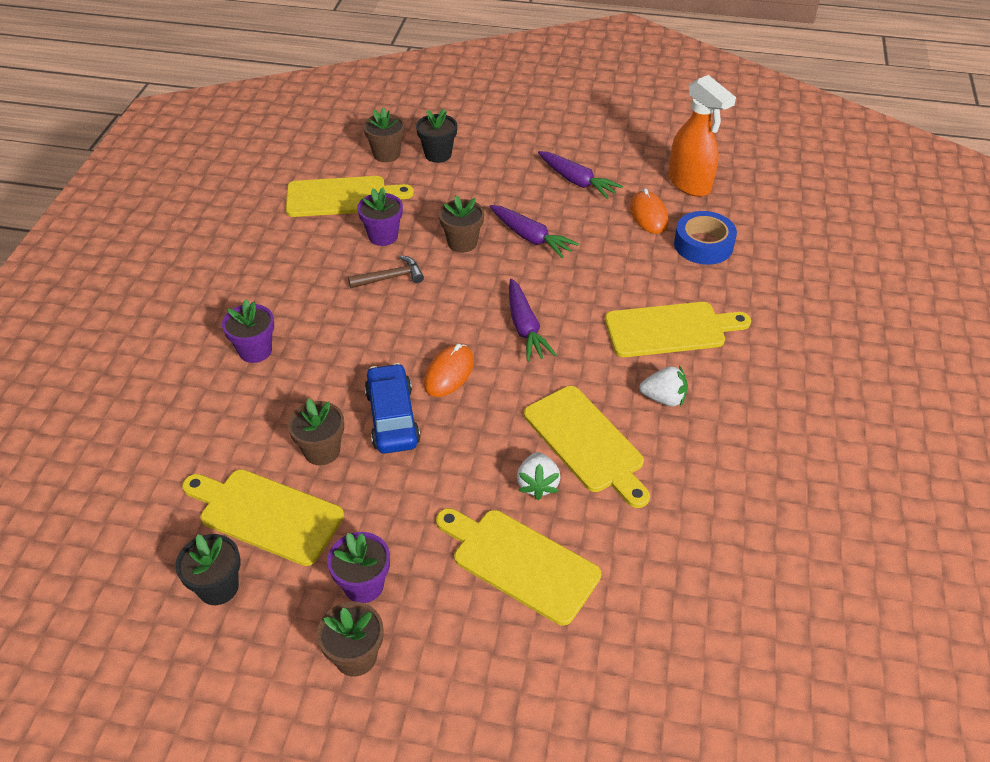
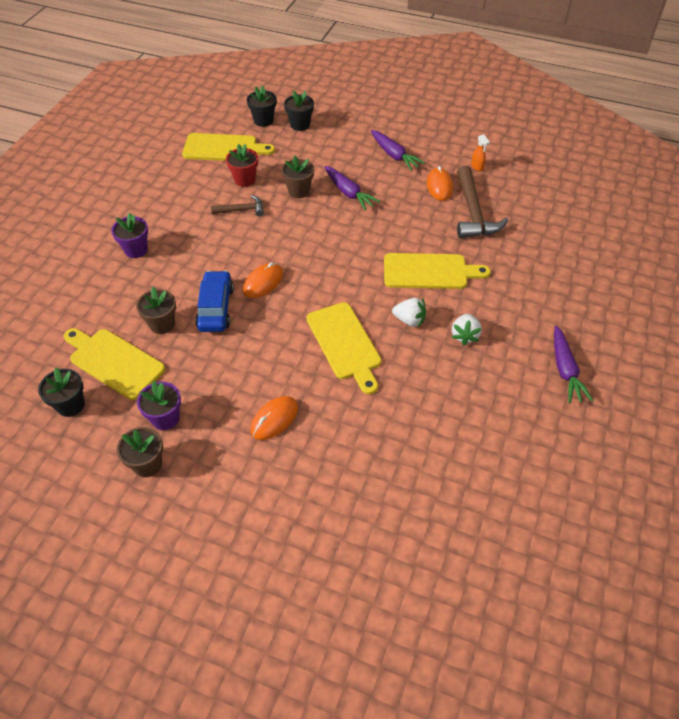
camera: 10 degrees right, 5 degrees up
(383, 236) = (244, 180): purple flower pot -> red flower pot
(386, 154) = (263, 120): brown flower pot -> black flower pot
(520, 562) = (274, 419): yellow cutting board -> orange mouse
(525, 327) = (325, 257): purple carrot -> purple carrot (565, 370)
(537, 484) = (302, 368): white strawberry -> white strawberry (464, 335)
(690, 184) = (477, 167): orange spray bottle -> orange spray bottle, size x0.42
(703, 245) = (473, 213): blue tape -> brown hammer

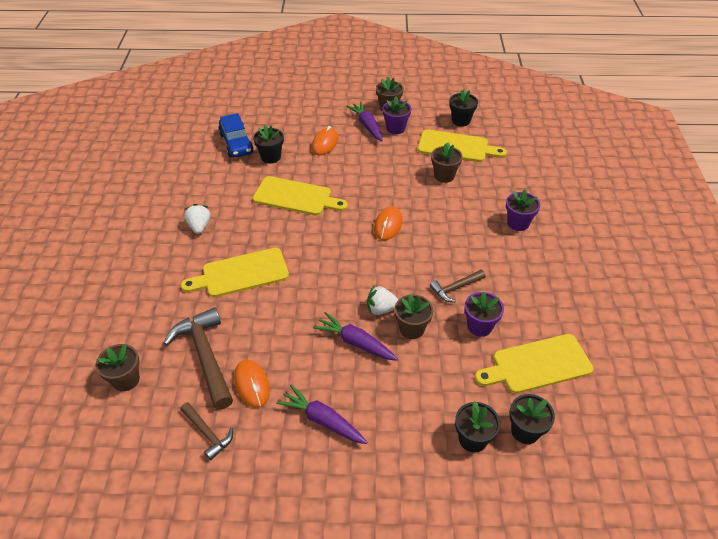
camera: 160 degrees right, 5 degrees down
(216, 308) = (412, 196): blue car -> blue car (236, 143)
(244, 180) = (479, 326): red flower pot -> purple flower pot
(345, 344) = (296, 197): yellow cutting board -> yellow cutting board turned 150 degrees clockwise
(355, 416) = (271, 157): none -> black flower pot
(409, 320) = (249, 227): white strawberry -> white strawberry (381, 309)
(477, 167) = (207, 433): orange spray bottle -> brown hammer
(539, 212) = (126, 380): none -> brown flower pot
(565, 370) = (114, 221): purple carrot -> purple carrot (367, 126)

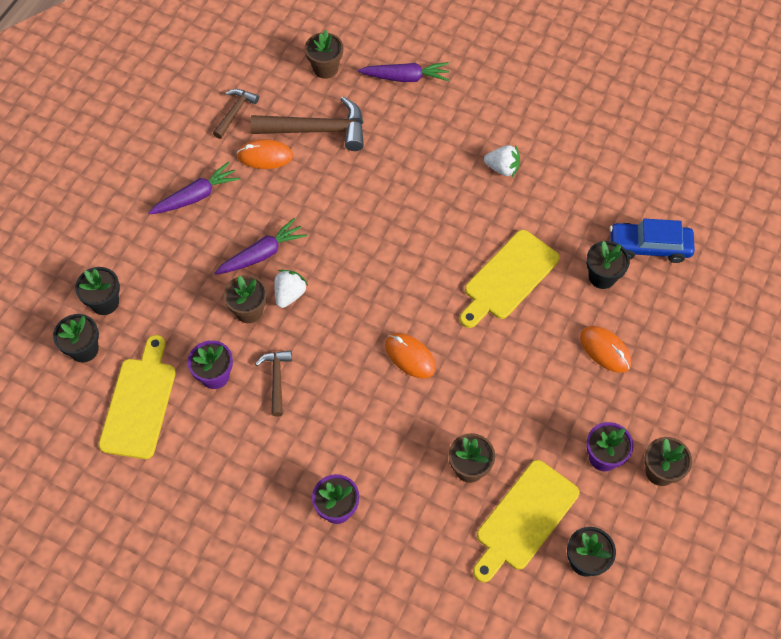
camera: 115 degrees right, 15 degrees up
(207, 433) = (235, 112): brown hammer -> brown hammer turned 135 degrees clockwise
(241, 274) = (408, 186): yellow cutting board -> none
(367, 126) = (625, 421): purple carrot -> purple carrot (405, 77)

